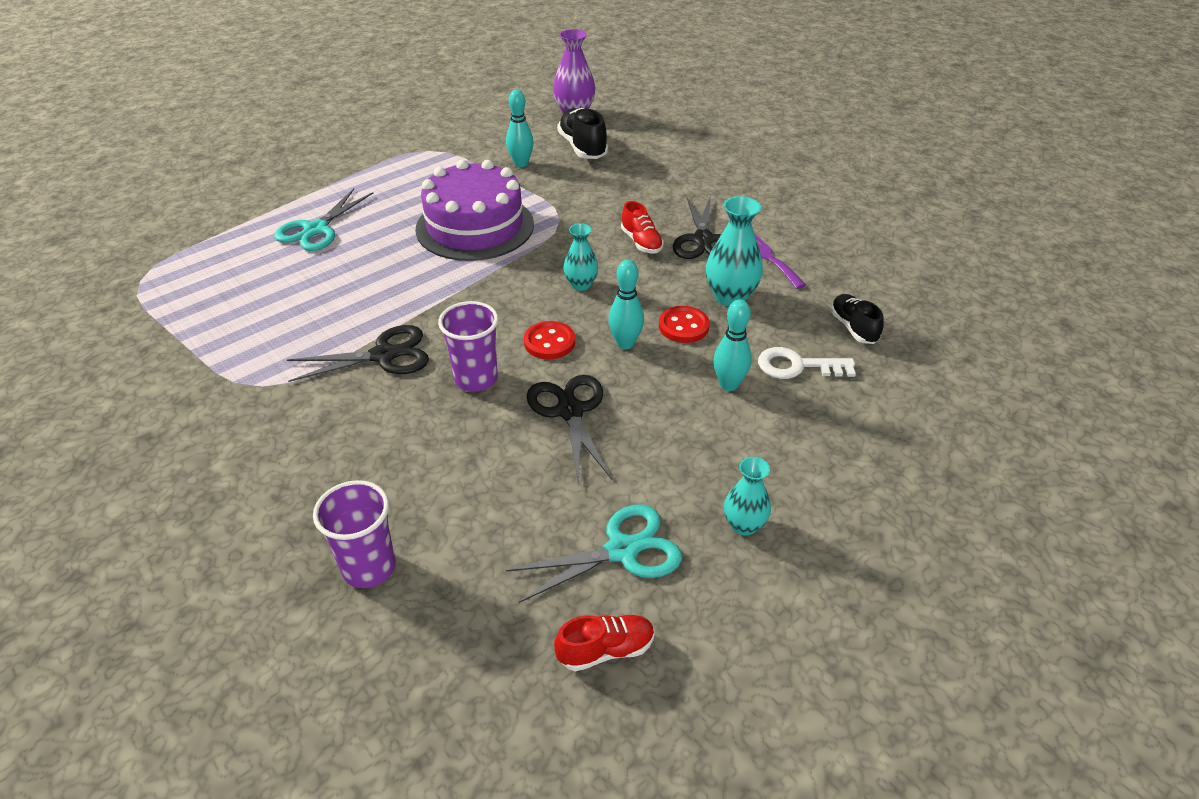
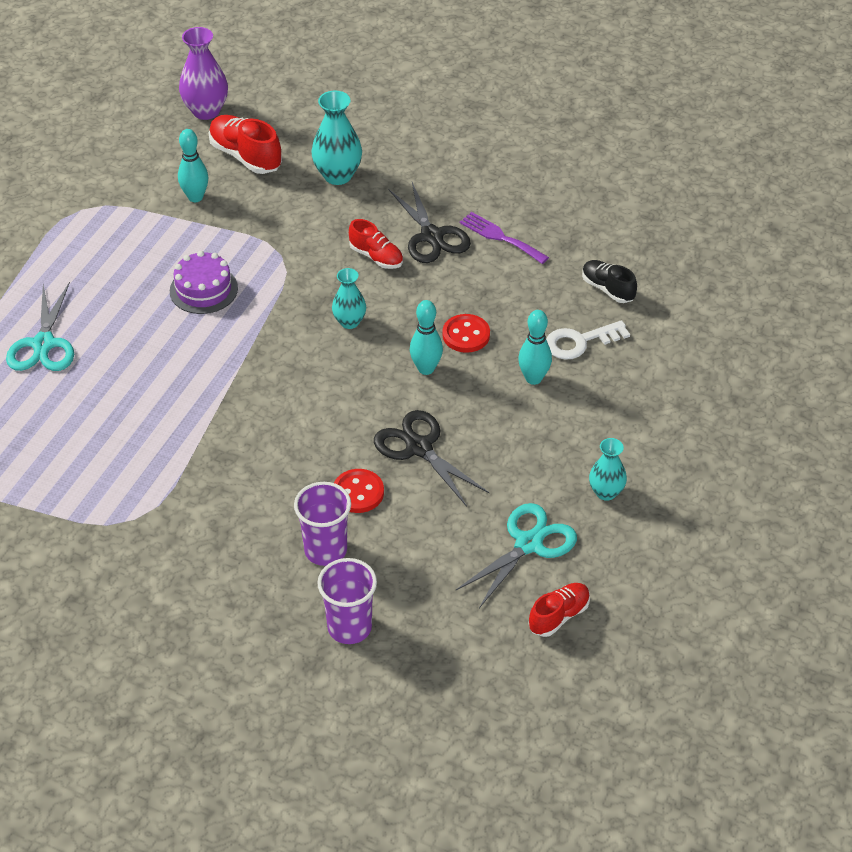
camera: 25 degrees left, 5 degrees up
(384, 355) = (221, 452): black scissors -> none
(475, 226) = (203, 289): purple cake -> purple cake, size x0.55
(476, 379) = (320, 446): purple cup -> purple cup (325, 550)
(549, 342) = (359, 390): red button -> red button (358, 492)
(583, 147) = (245, 156): black shoe -> red shoe
(730, 297) = (489, 291): turquoise vase -> turquoise vase (338, 175)

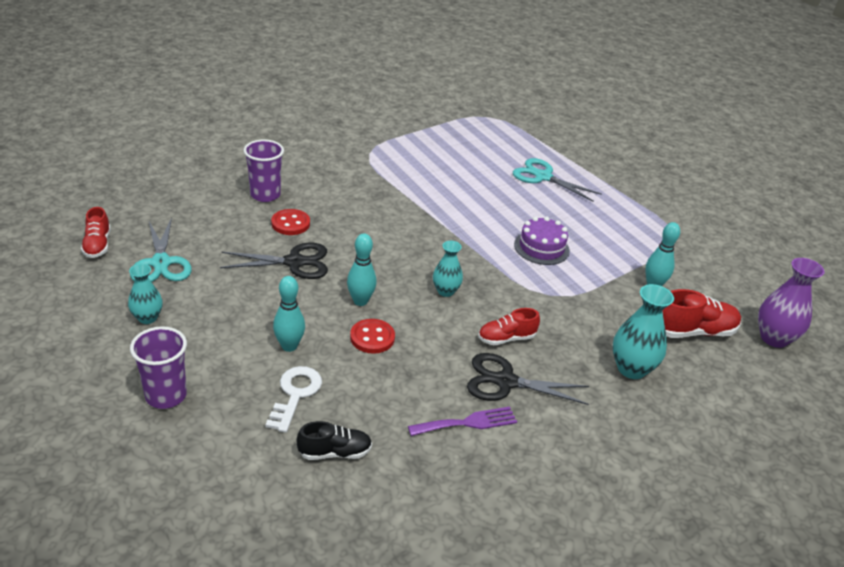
camera: 120 degrees right, 10 degrees down
(349, 627) = (205, 179): purple cup -> purple cup (166, 396)

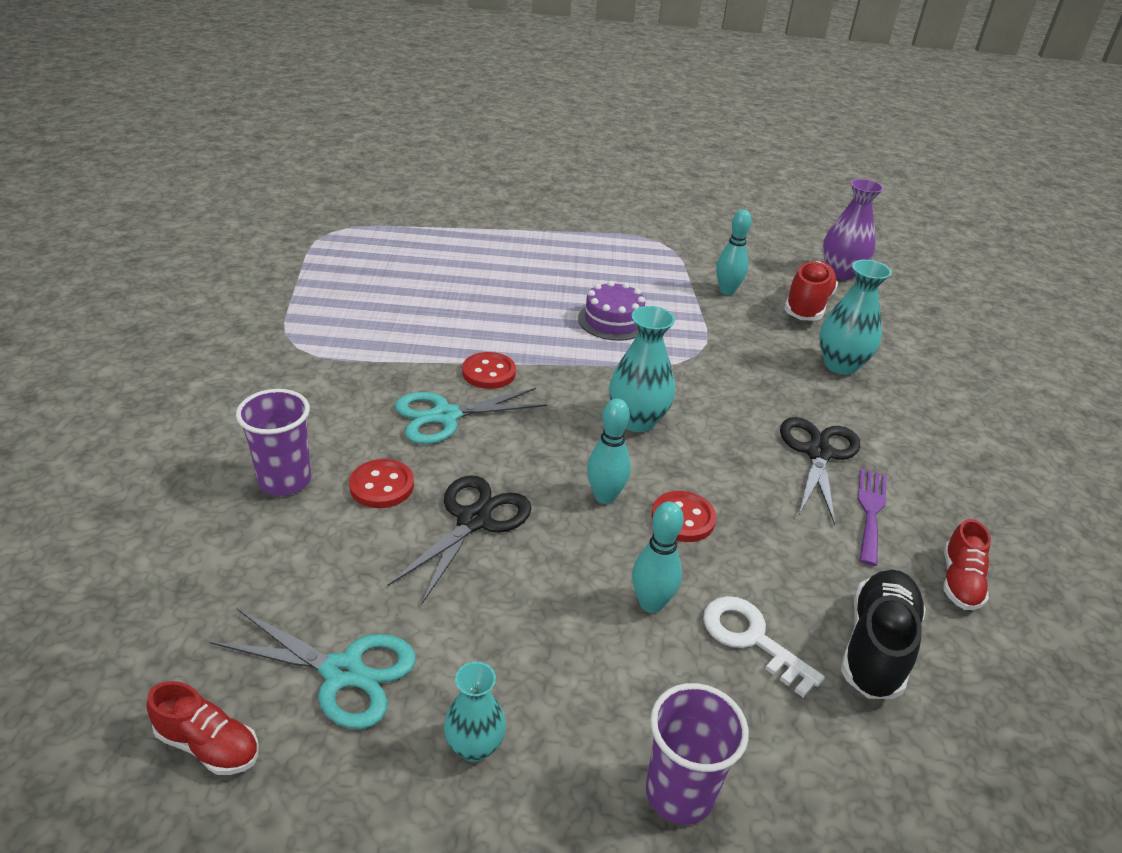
camera: 55 degrees left, 0 degrees up
(335, 452) = (876, 647): black shoe -> black shoe, size x1.55
(424, 221) = (489, 373): none -> red button
(445, 291) = (637, 421): turquoise vase -> turquoise vase, size x1.58
(505, 381) = (818, 453): black scissors -> black scissors turned 150 degrees clockwise
(506, 338) = (748, 418): red shoe -> red shoe (959, 581)
(542, 177) = (489, 258): turquoise scissors -> turquoise scissors (445, 416)

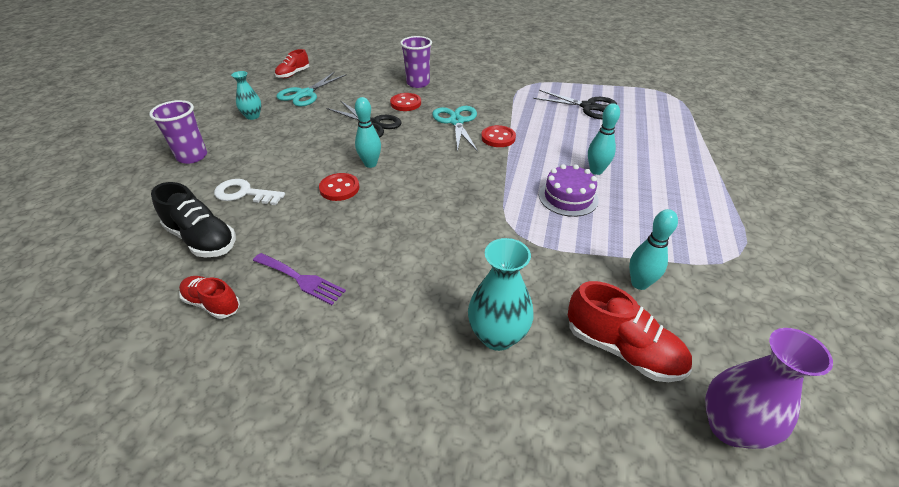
camera: 105 degrees right, 5 degrees up
(637, 421) = (437, 187): turquoise vase -> none
(651, 603) = (288, 166): turquoise bowling pin -> turquoise bowling pin (596, 171)
(751, 639) = (244, 193): white key -> white key turned 135 degrees counterclockwise
(818, 453) = (374, 271): black scissors -> black scissors (589, 107)

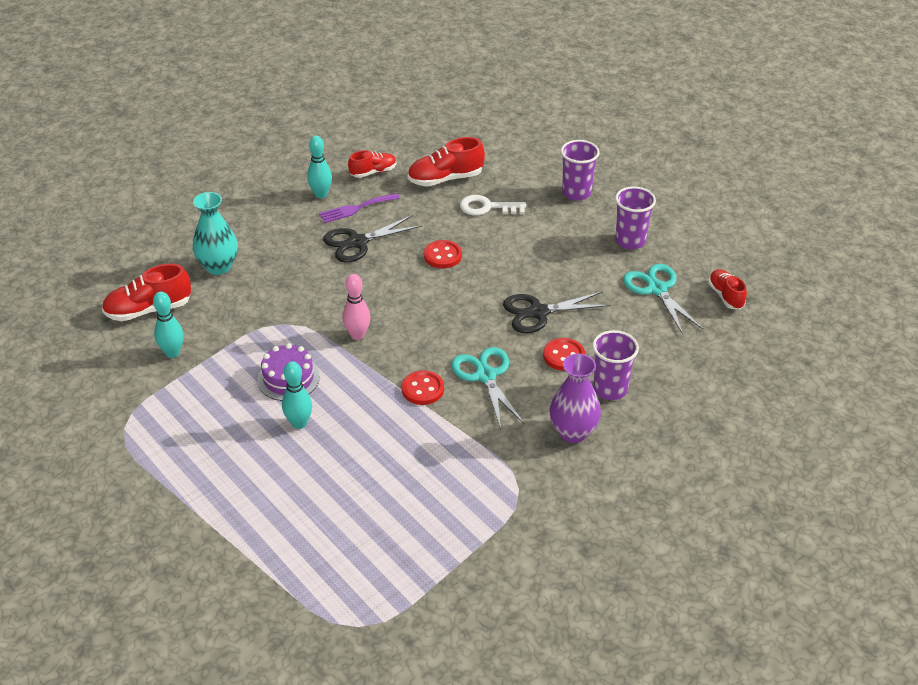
camera: 125 degrees right, 0 degrees up
(202, 239) = (445, 179): black shoe -> red shoe
(244, 193) = (487, 207): white key -> white key turned 135 degrees counterclockwise
(252, 116) = (630, 241): turquoise vase -> purple cup
(370, 164) = (463, 285): turquoise bowling pin -> turquoise bowling pin (321, 194)
(456, 121) = (485, 375): turquoise scissors -> turquoise scissors turned 135 degrees counterclockwise
(482, 187) = (357, 335): none -> pink bowling pin
(589, 107) = (409, 509): black scissors -> black scissors (357, 242)
(730, 427) = (69, 317): purple vase -> purple vase (573, 432)

